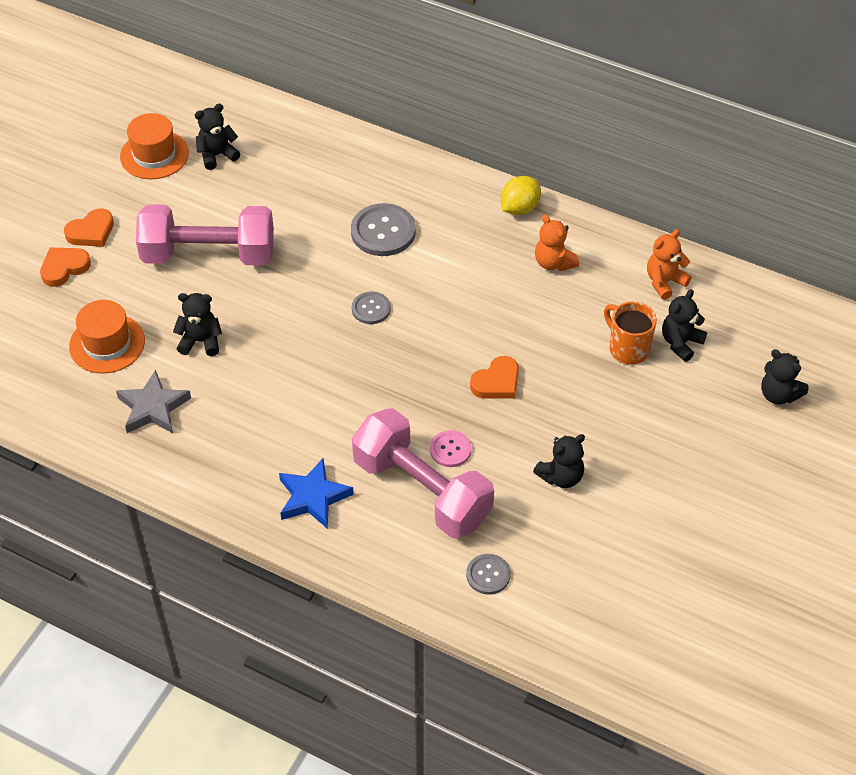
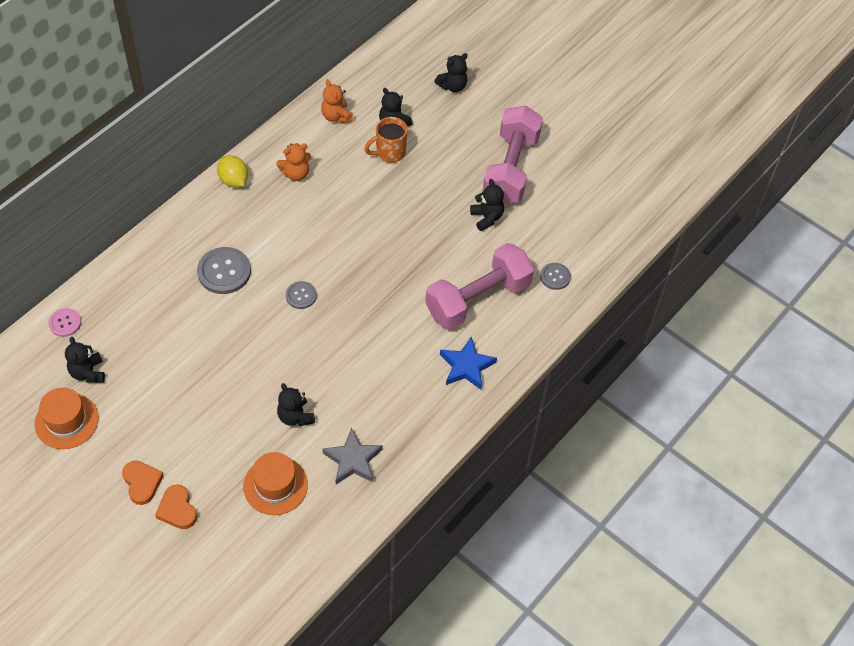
camera: 80 degrees left, 5 degrees up
(201, 341) = (295, 416): black teddy bear -> black teddy bear turned 45 degrees counterclockwise
(209, 255) = (203, 396): pink dumbbell -> pink dumbbell (510, 169)
(450, 449) = (447, 275): pink button -> pink button (65, 323)
(496, 382) = (396, 234): orange heart -> none

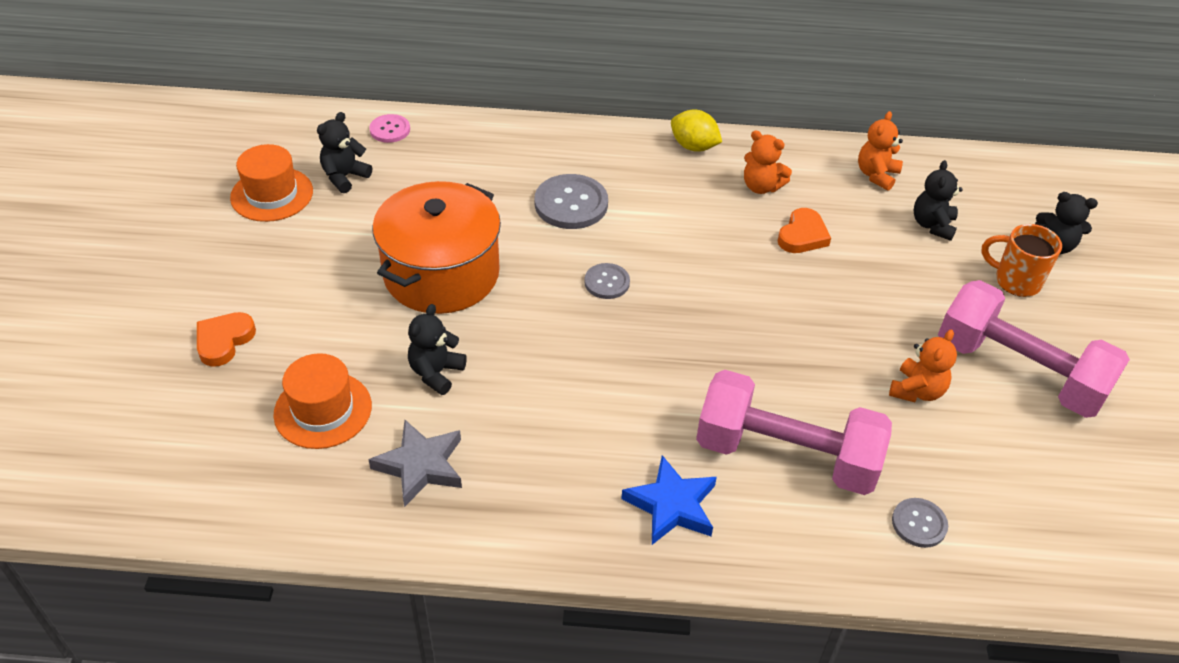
camera: 55 degrees right, 10 degrees down
(142, 483) = (238, 292): orange heart -> orange heart (802, 235)
(222, 370) = (441, 274): none -> orange pot
(233, 180) = (694, 146): yellow lemon -> yellow lemon turned 75 degrees counterclockwise
(389, 153) = (888, 245): orange mug -> orange mug (1015, 281)
(487, 218) = (917, 391): black teddy bear -> orange teddy bear
(510, 169) = (1019, 371): pink dumbbell -> pink dumbbell turned 60 degrees clockwise

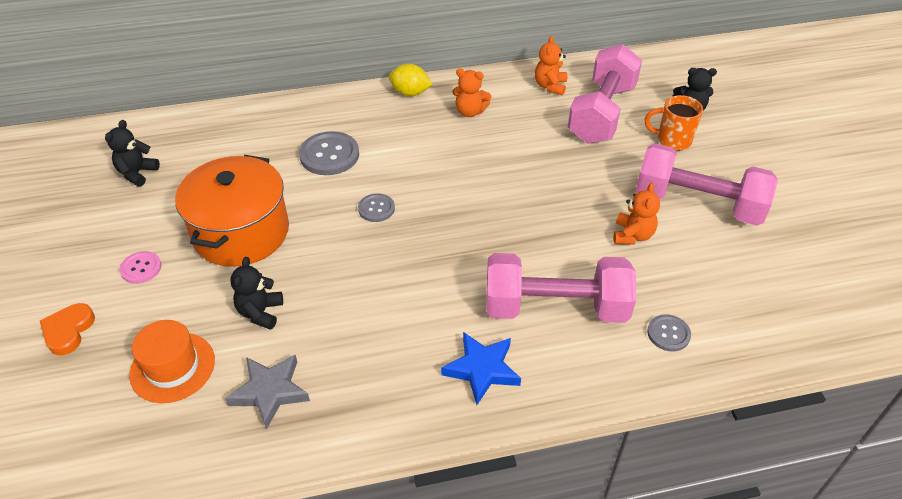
camera: 15 degrees left, 0 degrees up
(272, 194) = (78, 200): orange hat -> none
(390, 130) = (165, 128): pink button -> pink button (141, 268)
(802, 235) = (512, 141): orange heart -> none
(932, 225) = (601, 113): black teddy bear -> pink dumbbell

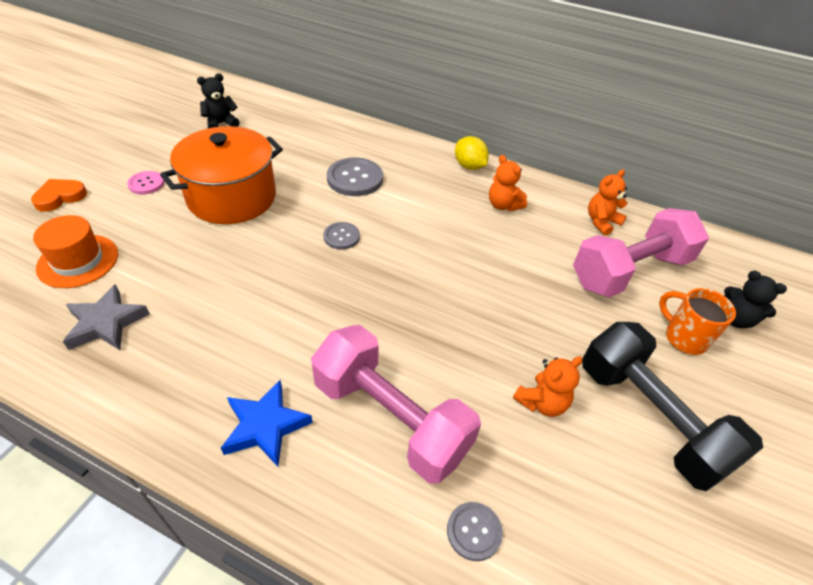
camera: 35 degrees right, 0 degrees up
(260, 312) = (173, 261): black teddy bear -> none
(697, 204) = (649, 418): pink dumbbell -> black dumbbell

